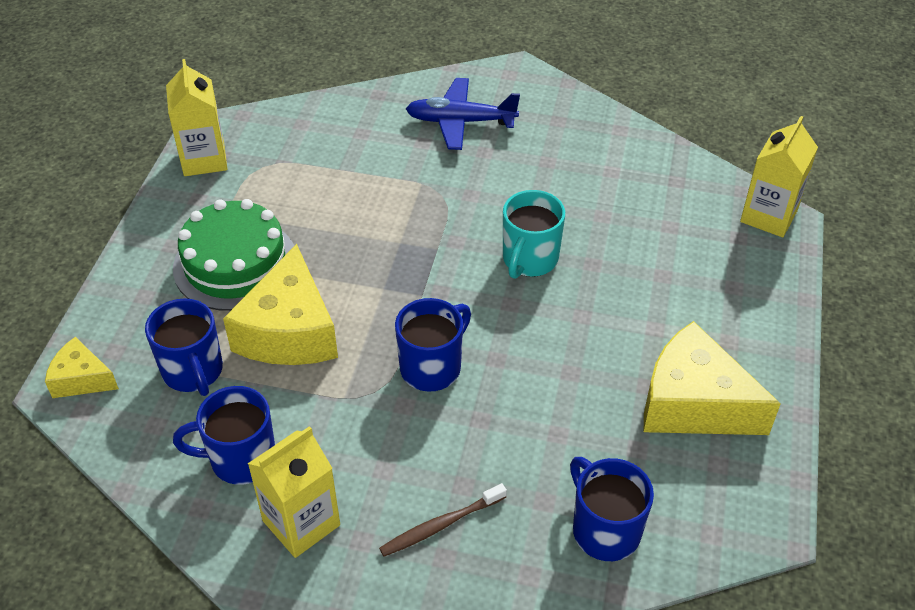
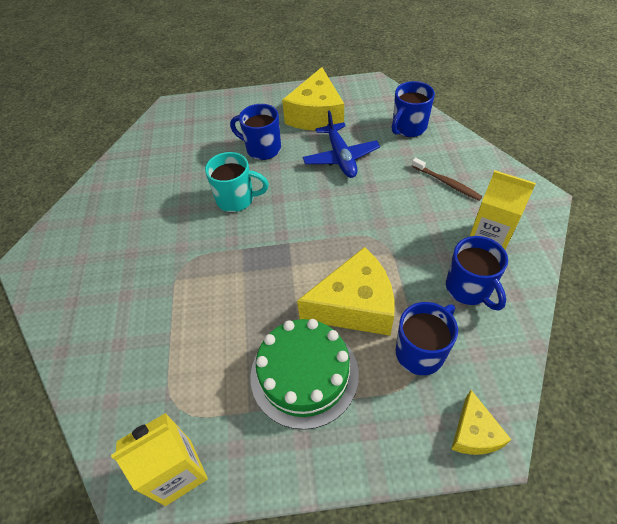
camera: 105 degrees left, 5 degrees up
(432, 367) = (345, 219): blue mug -> blue mug (262, 149)
(460, 121) = (95, 278): blue plane -> blue plane (340, 157)
(768, 216) = (168, 112): yellow carton -> none

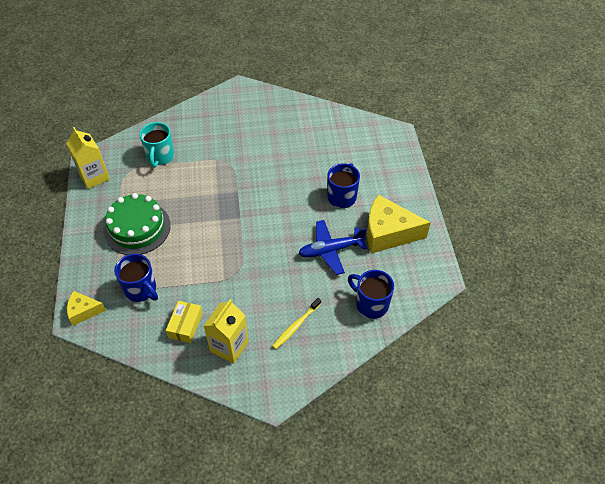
camera: 85 degrees right, 0 degrees up
(237, 199) = (285, 185): turquoise mug -> turquoise mug (160, 157)
(354, 306) = (181, 255): yellow cheese -> none
(447, 183) = (296, 326): brown toothbrush -> yellow toothbrush
(469, 288) = (185, 325): blue mug -> yellow box

